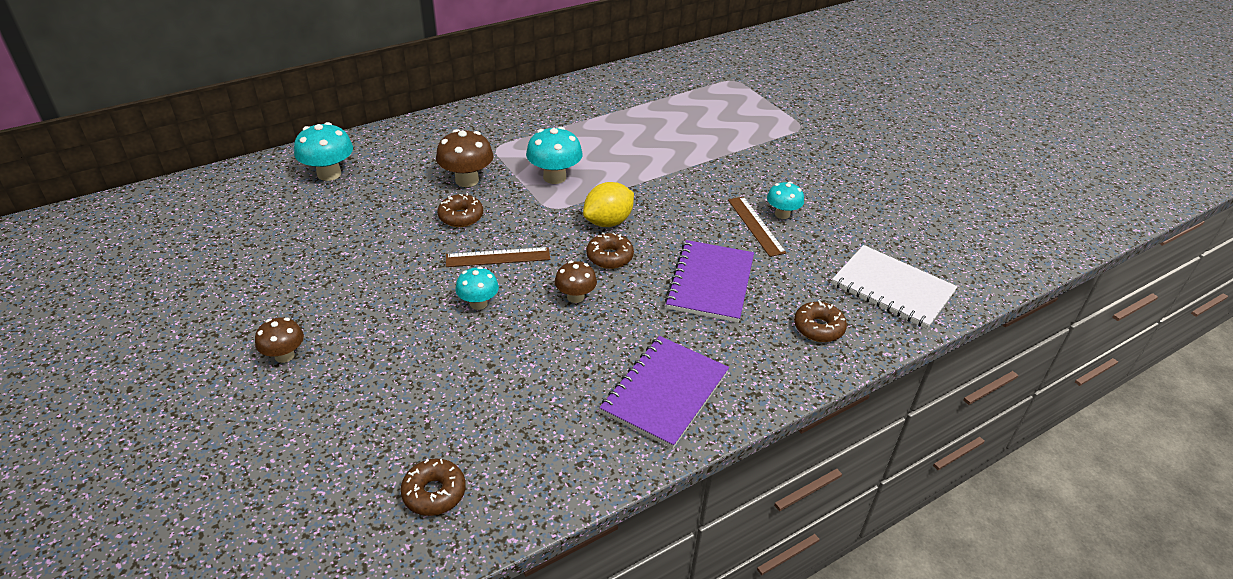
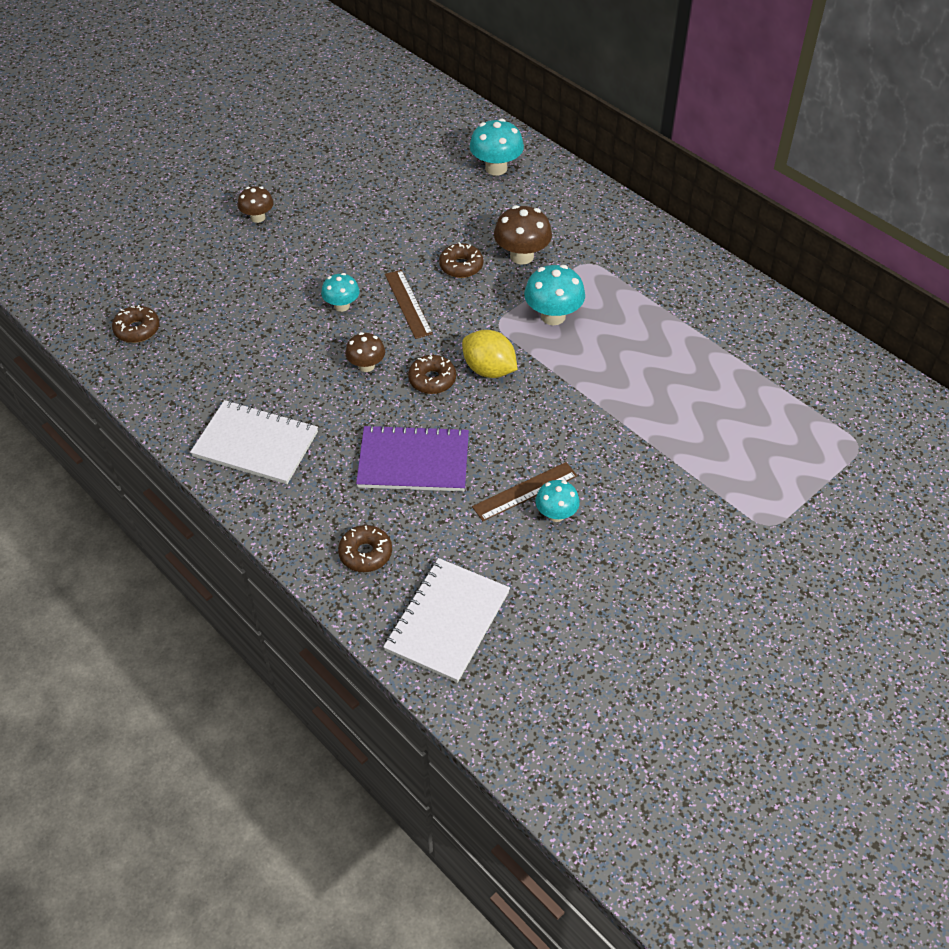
camera: 80 degrees right, 10 degrees up
(665, 393) = (255, 444): purple notebook -> white notebook

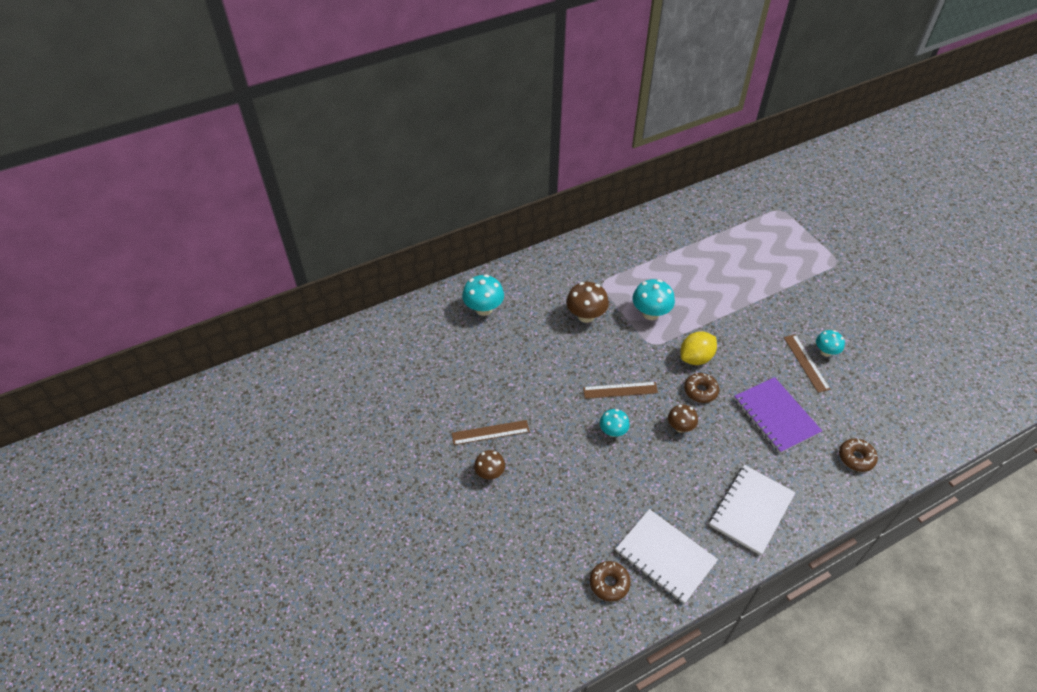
camera: 75 degrees left, 0 degrees up
(312, 208) = (490, 432): none -> brown ruler
(413, 461) = (776, 416): purple notebook -> purple notebook turned 45 degrees counterclockwise
(447, 621) = (910, 424): white notebook -> white notebook (665, 556)
(461, 266) = (587, 351): brown donut -> none

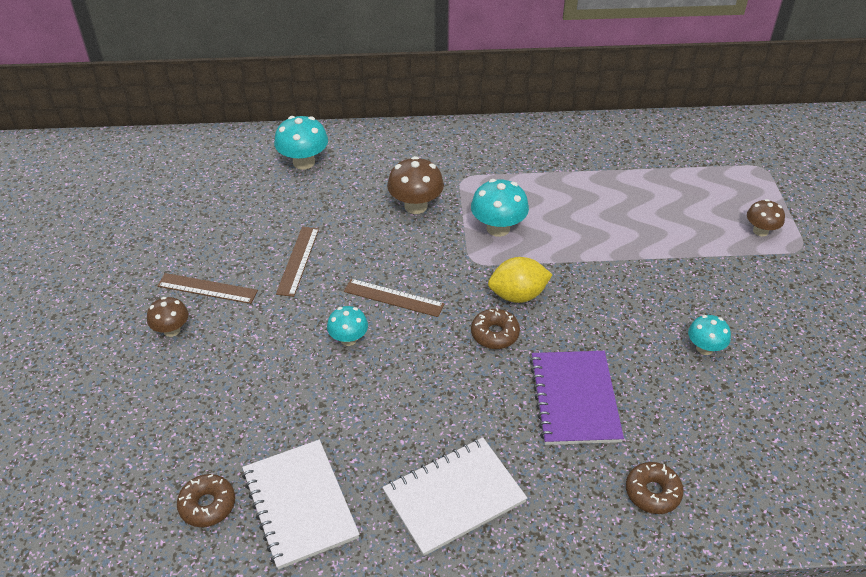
camera: 25 degrees right, 5 degrees down
(680, 427) = (436, 365): brown mushroom -> brown mushroom (760, 231)
(806, 363) = (666, 351): brown ruler -> brown ruler (298, 260)

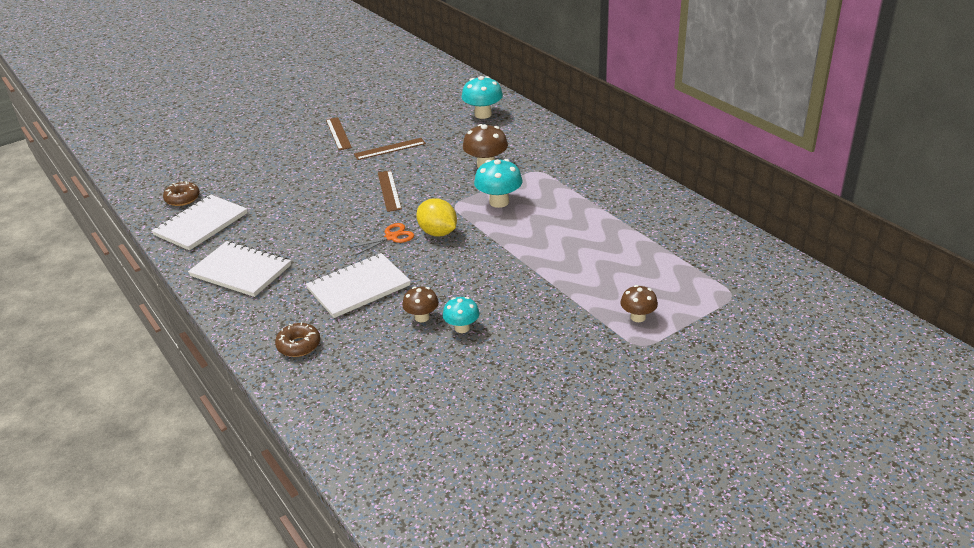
camera: 60 degrees right, 10 degrees down
(172, 330) = (296, 138): brown mushroom -> brown mushroom (422, 317)
(348, 339) = (338, 190): turquoise mushroom -> none
(495, 334) = (391, 237): brown donut -> orange scissors
(574, 399) = (358, 287): purple notebook -> white notebook

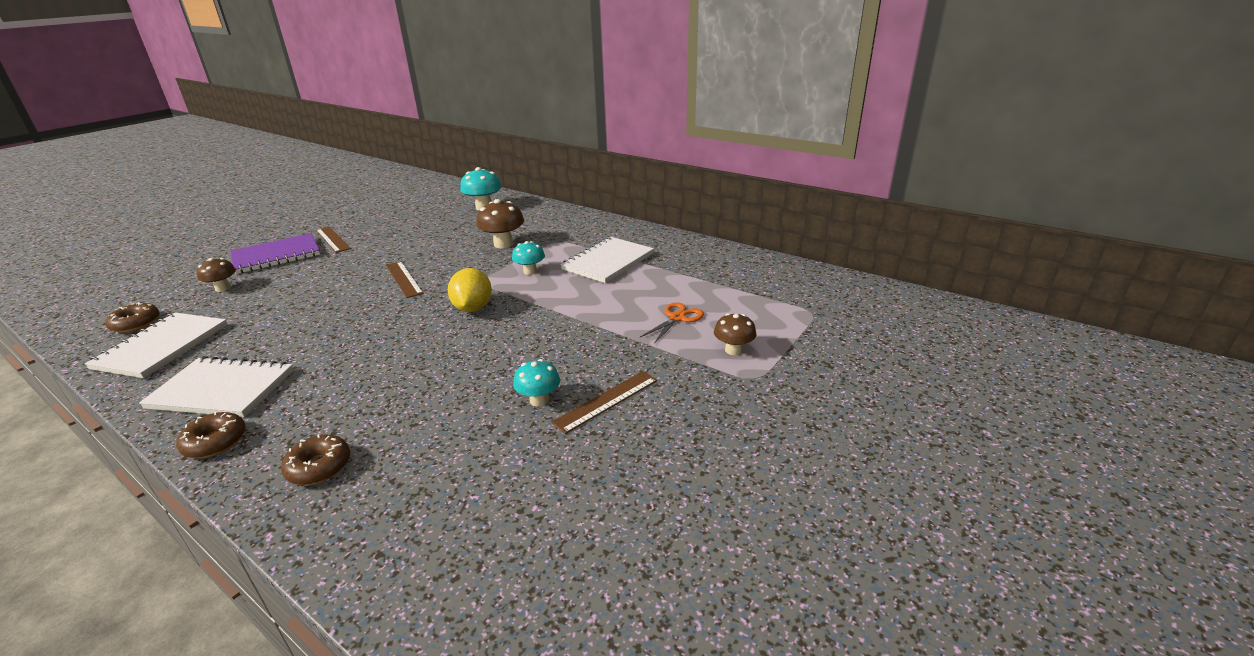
camera: 20 degrees left, 5 degrees down
(234, 312) = (215, 442): none -> brown donut
(289, 145) = (276, 255): none -> purple notebook
(358, 287) = (391, 379): white notebook -> white notebook (608, 262)
(390, 149) = (394, 244): brown ruler -> brown ruler (606, 401)
(391, 237) = (419, 321): orange scissors -> orange scissors (677, 318)
(422, 317) = (484, 398): brown mushroom -> brown mushroom (223, 288)
(438, 233) = (473, 308): yellow lemon -> yellow lemon turned 60 degrees clockwise
(499, 202) = (530, 271): turquoise mushroom -> turquoise mushroom, size x0.64

